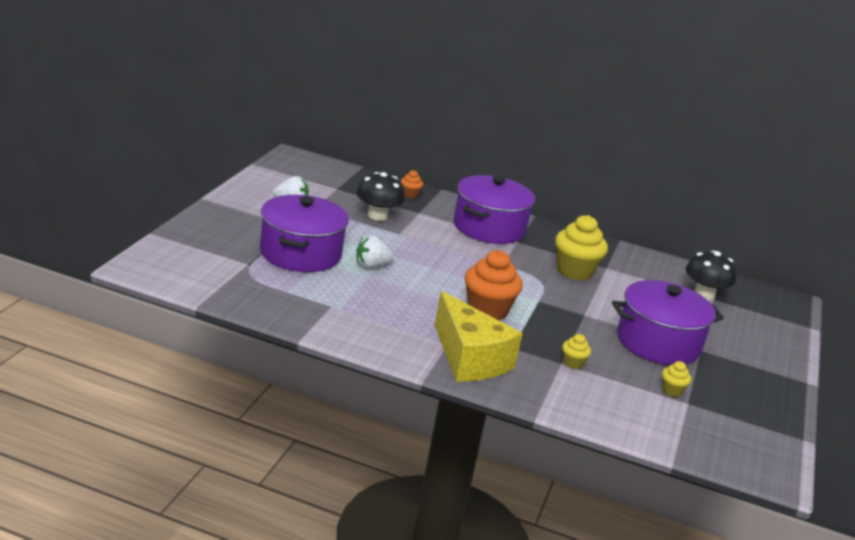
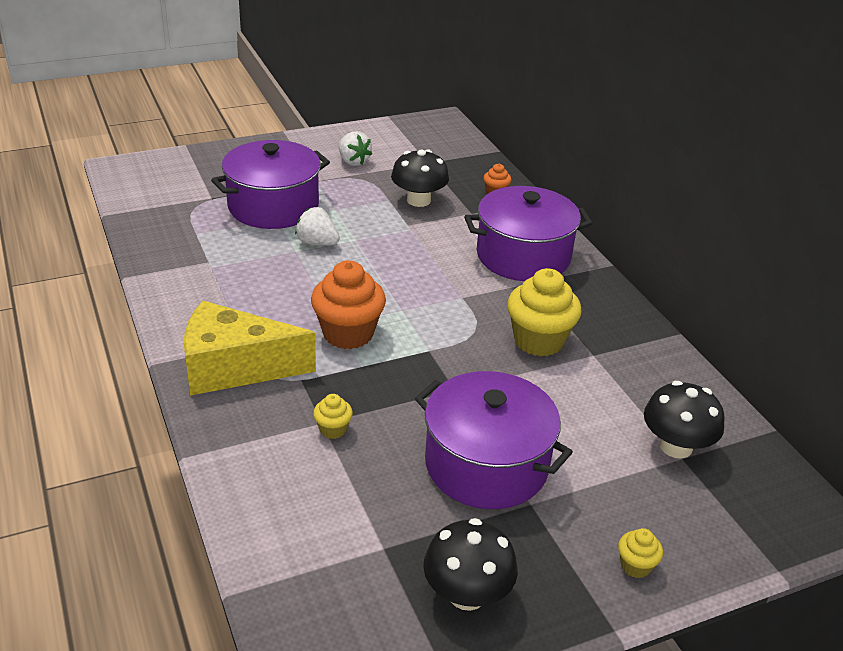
camera: 50 degrees right, 10 degrees up
(469, 358) = (234, 368): yellow cheese -> yellow cheese turned 75 degrees clockwise
(672, 391) = (390, 523): yellow cupcake -> yellow cupcake (635, 566)
(746, 401) = (467, 594): none -> black mushroom

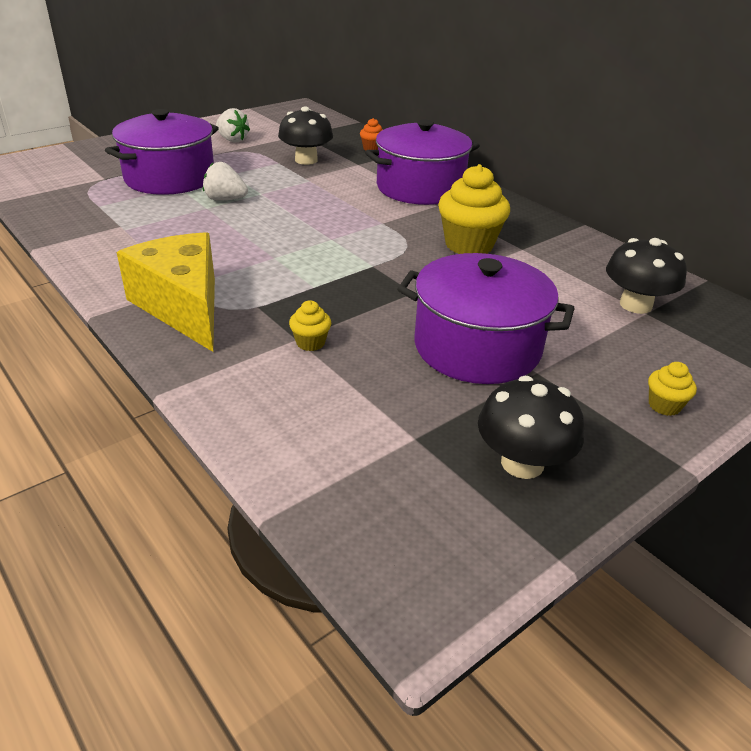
camera: 15 degrees left, 0 degrees up
(234, 368) = (183, 306): yellow cheese -> yellow cheese turned 75 degrees clockwise
(348, 333) = (288, 263): orange cupcake -> none

